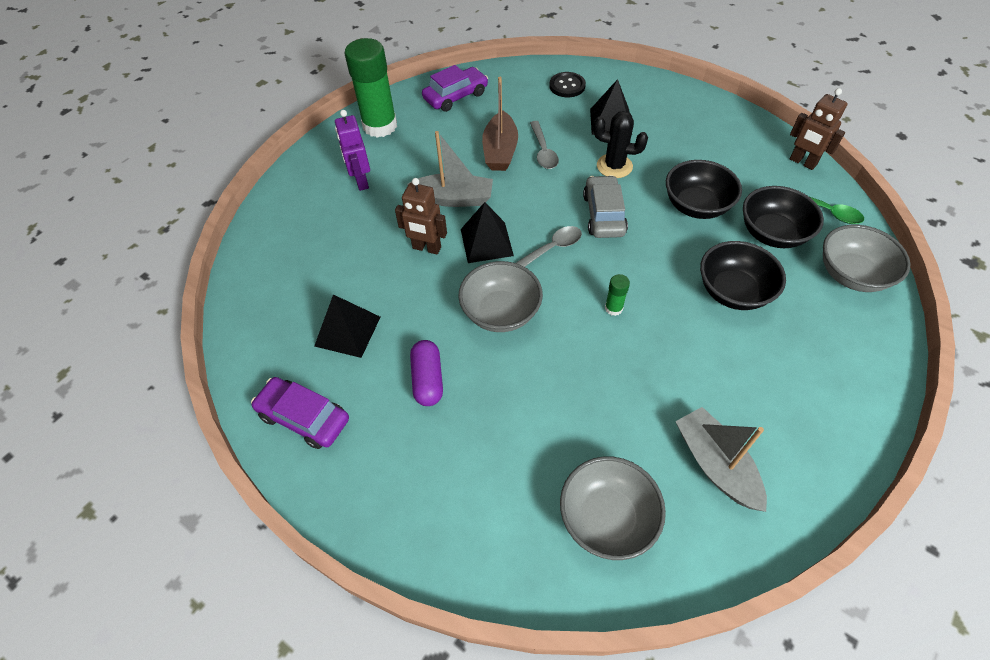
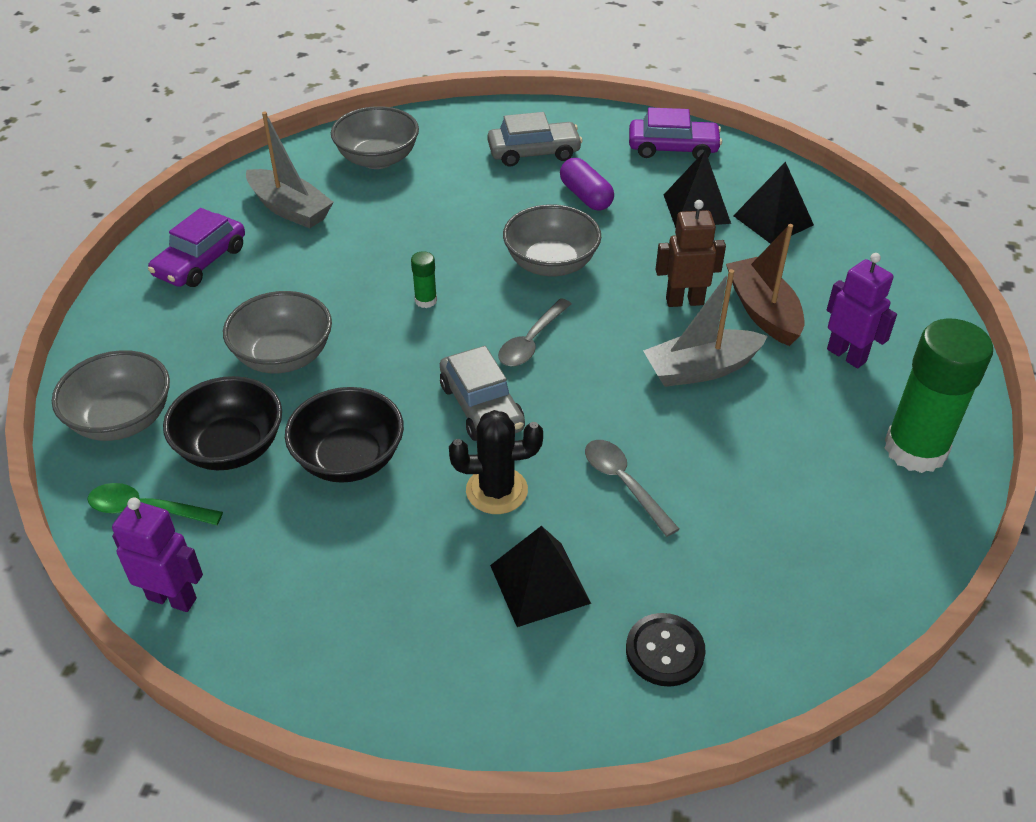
camera: 155 degrees right, 10 degrees down
(439, 464) = (534, 152): none -> grey car
(455, 96) = (852, 552): purple car -> purple car (201, 262)
(486, 242) = (617, 328): black pyramid -> black pyramid (773, 220)
(500, 151) = (691, 463): brown boat -> brown boat (763, 311)
(733, 291) = (283, 356): black bowl -> grey bowl
(802, 162) = (172, 598): brown robot -> purple robot

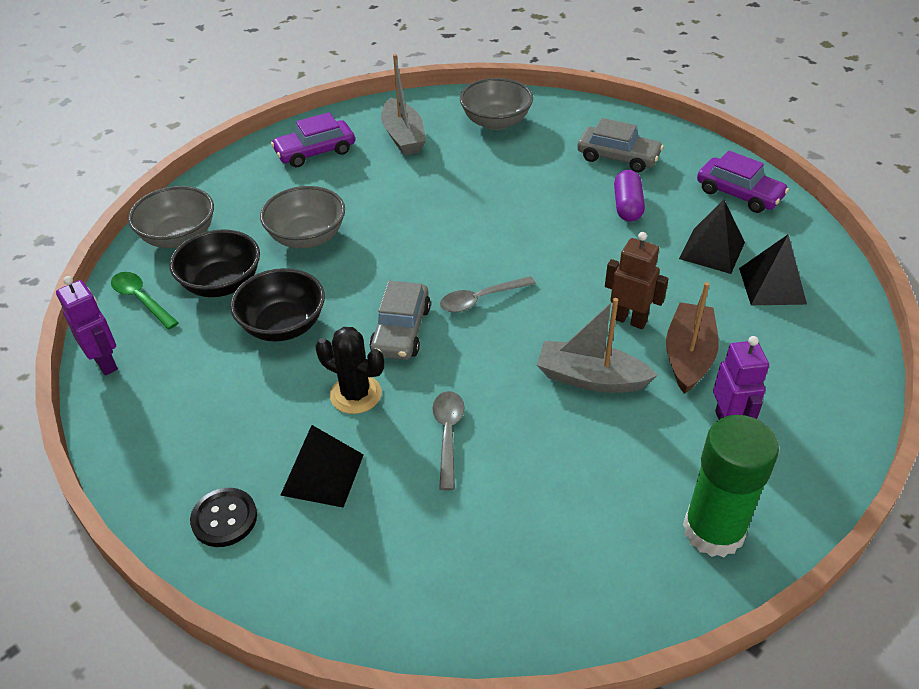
camera: 35 degrees right, 0 degrees up
(426, 300) = (434, 237): green glue stick -> none
(551, 264) = (550, 247): grey bowl -> none
(665, 651) = (360, 570): black button -> black button (224, 518)

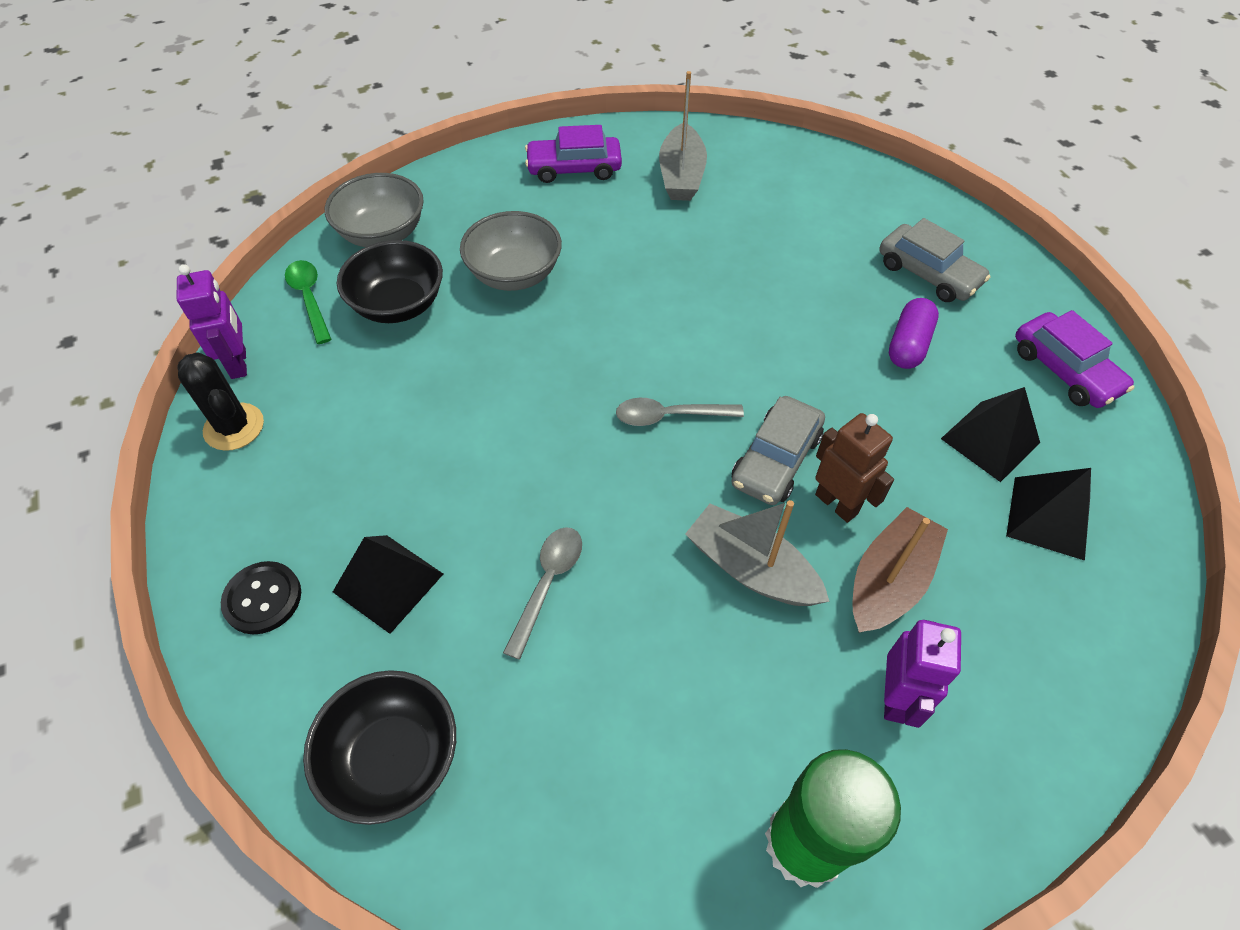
camera: 20 degrees right, 10 degrees up
(283, 325) = (437, 378): black bowl -> black bowl (393, 758)
(355, 394) = (471, 493): black cactus -> black cactus (234, 427)
(401, 330) = (560, 427): grey car -> grey car (776, 460)
(496, 122) = (799, 185): grey bowl -> none

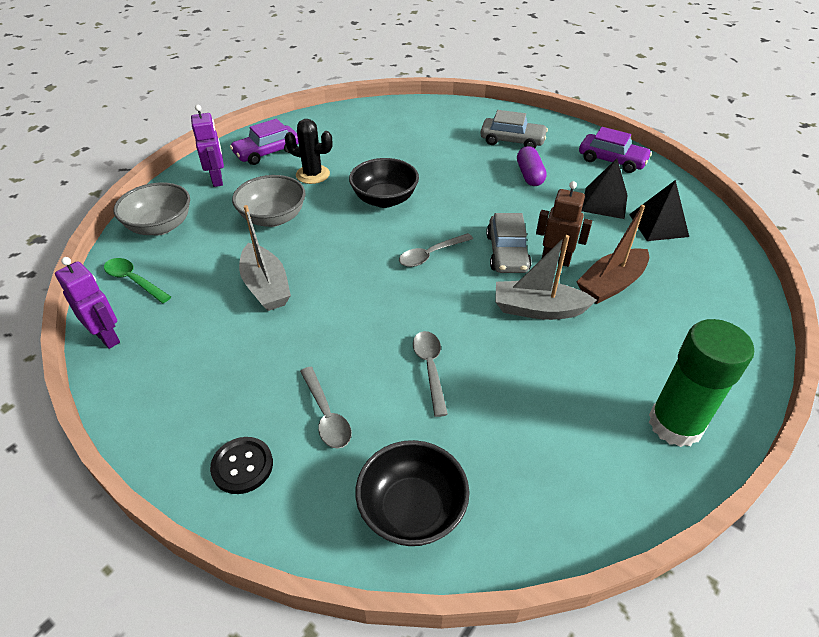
camera: 30 degrees left, 10 degrees down
(234, 427) = (135, 376): black cactus -> black cactus (313, 174)
(388, 583) = (326, 415): black pyramid -> grey spoon
(398, 305) = (205, 261): black bowl -> black bowl (384, 199)
(681, 175) = (338, 136): grey boat -> grey boat (266, 286)
(889, 581) = (611, 284): brown boat -> brown boat turned 135 degrees counterclockwise
(896, 698) = (659, 335): purple robot -> purple robot (217, 180)

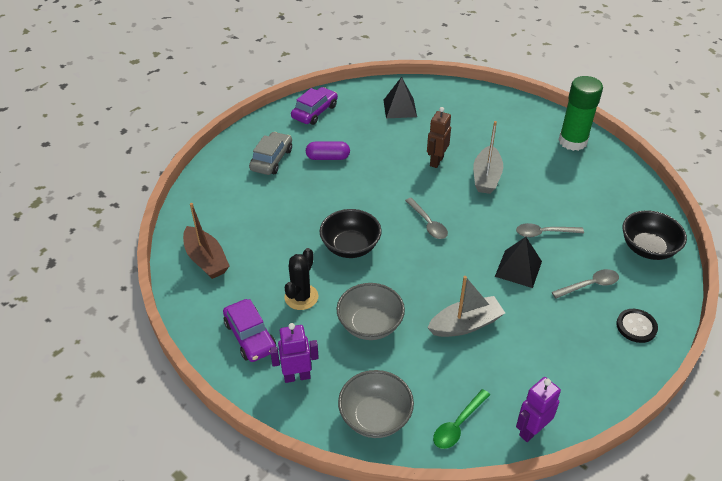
camera: 85 degrees left, 0 degrees up
(507, 253) = (427, 183): grey car -> none
(604, 203) = (371, 126): black pyramid -> black pyramid (518, 268)
(611, 284) = (461, 141): brown boat -> brown boat (206, 259)

